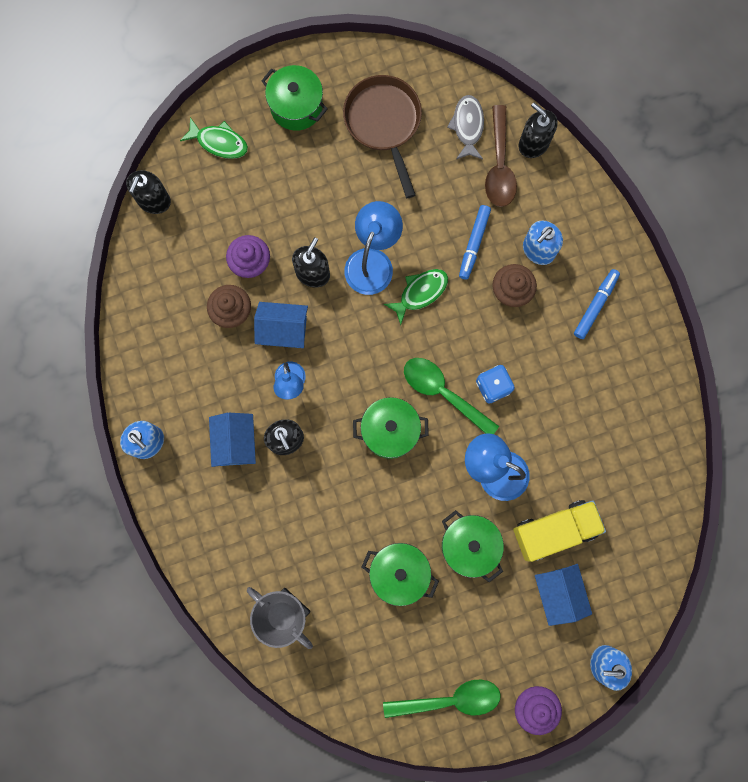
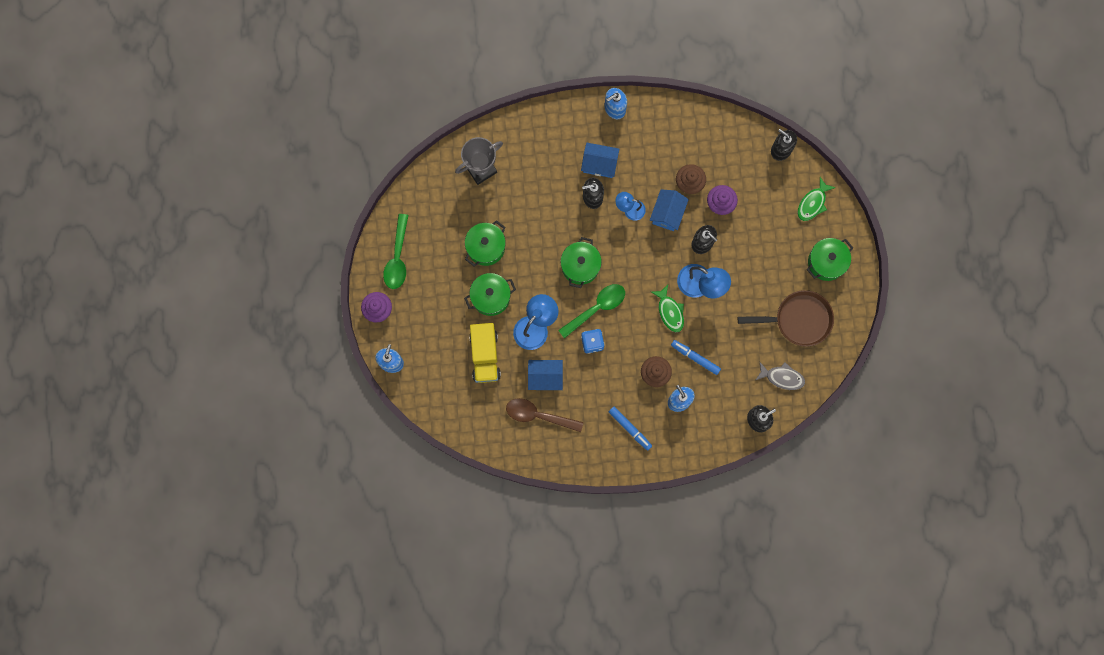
camera: 105 degrees right, 0 degrees up
(499, 166) = (747, 391): brown spoon -> brown spoon (538, 415)
(558, 593) = (444, 346): blue house -> blue house (545, 377)

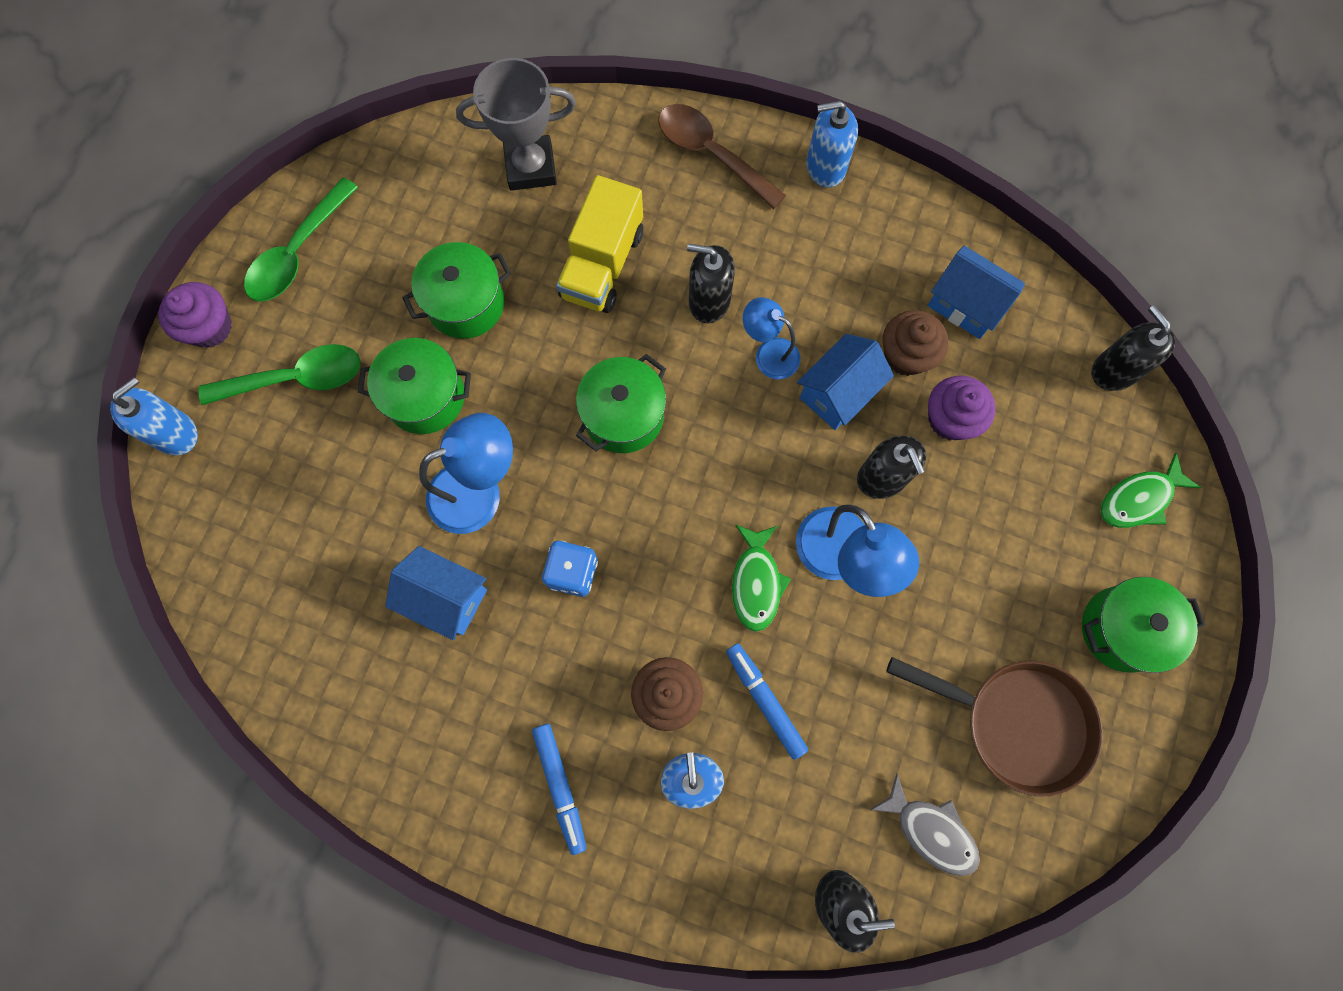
camera: 25 degrees right, 5 degrees down
(485, 355) = (354, 502): yellow truck -> yellow truck (602, 264)
(538, 415) = (392, 668): brown spoon -> brown spoon (711, 154)
(596, 308) = (615, 509): green spoon -> green spoon (296, 378)
(599, 164) = (750, 249): blue house -> blue house (965, 305)

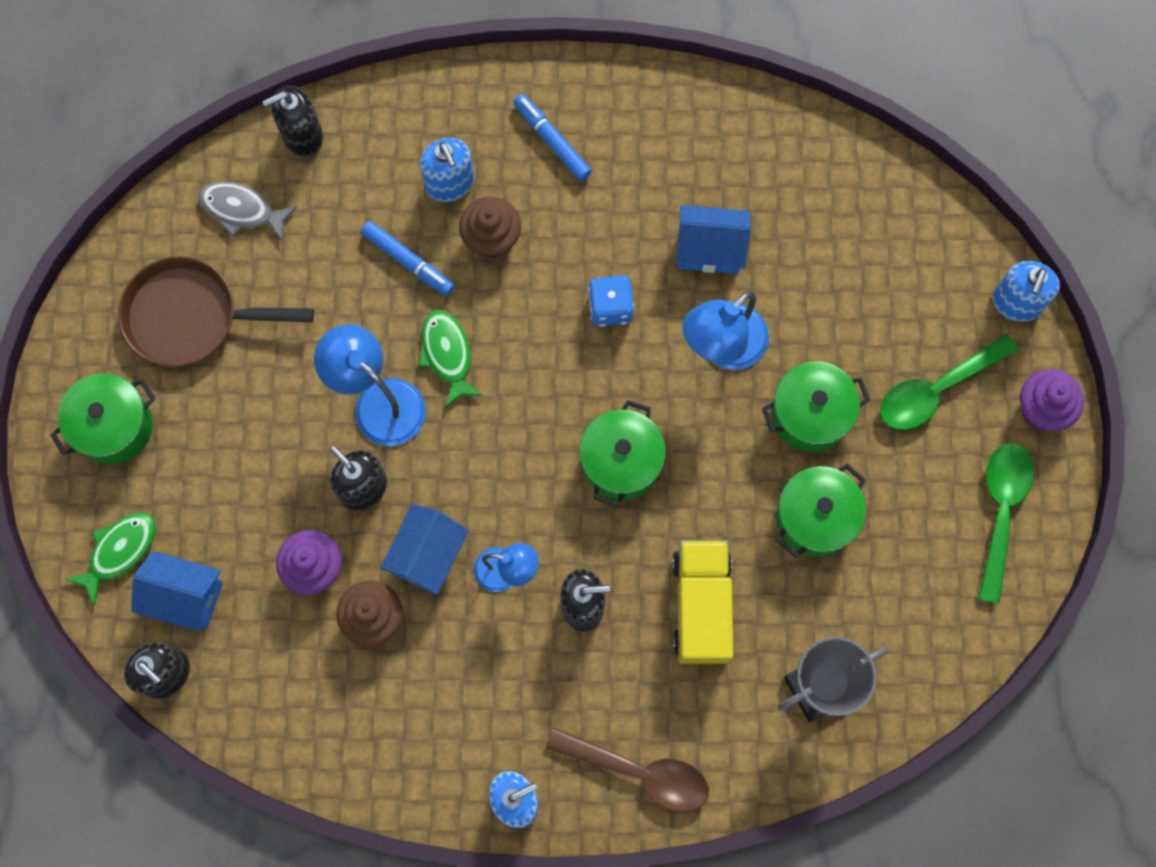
camera: 160 degrees right, 0 degrees up
(965, 305) = (329, 693): blue house -> blue house (185, 596)

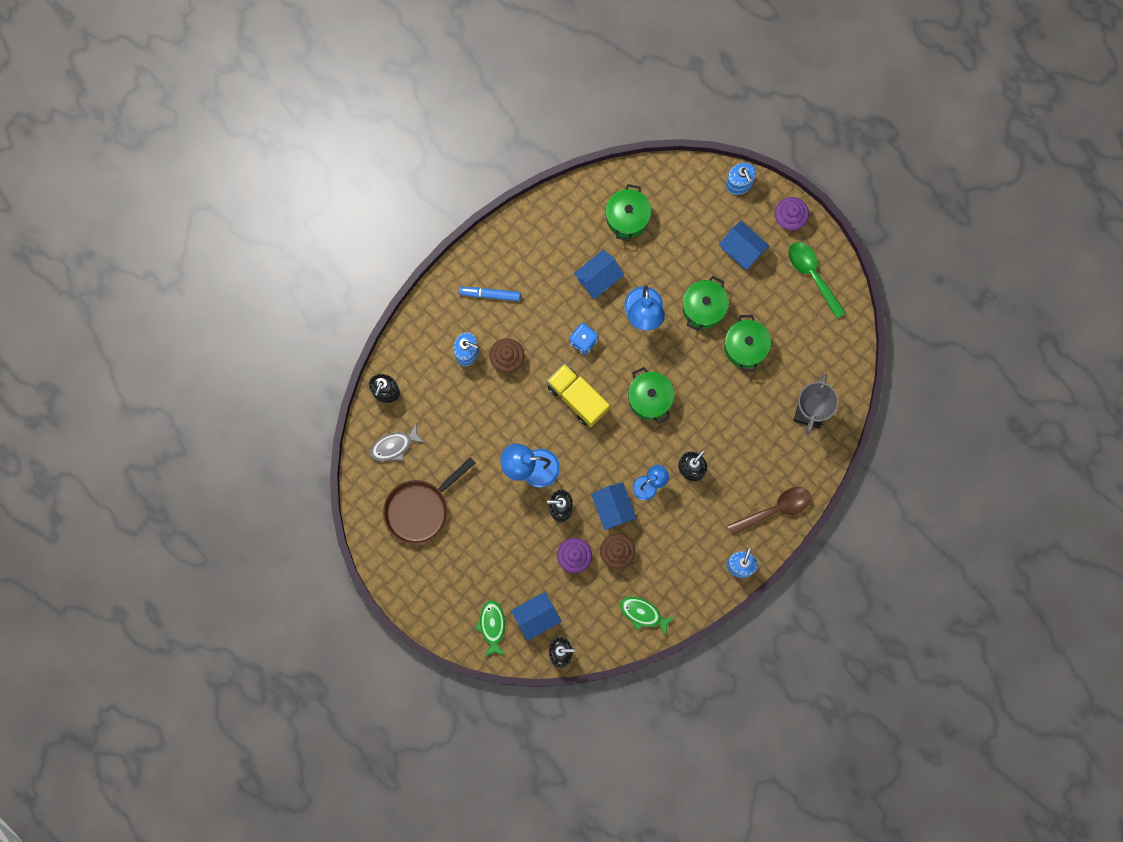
camera: 45 degrees left, 5 degrees up
(114, 426) = (437, 581): green pot -> green pot (627, 217)
(407, 261) = (483, 401): blue marker -> none
(447, 354) = (538, 423): green fish -> green fish (643, 614)
(701, 606) = (736, 424): yellow truck -> yellow truck (577, 398)
(936, 389) = (742, 250): green spoon -> blue house

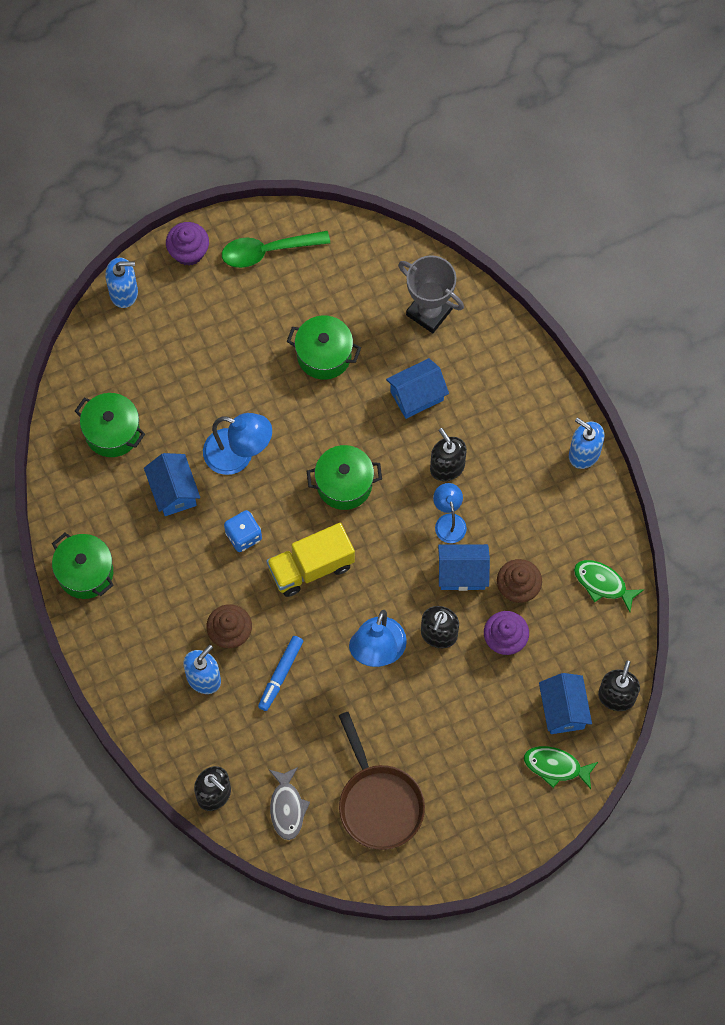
camera: 70 degrees left, 10 degrees down
(490, 294) = (142, 625): blue marker -> blue marker (281, 674)
(643, 614) = (603, 584): green fish -> green fish turned 75 degrees clockwise
(703, 308) = (258, 385): green pot -> green pot (85, 572)
(742, 250) = (205, 317): blue house -> blue house (417, 396)
(775, 509) = (531, 391): brown spoon -> none

